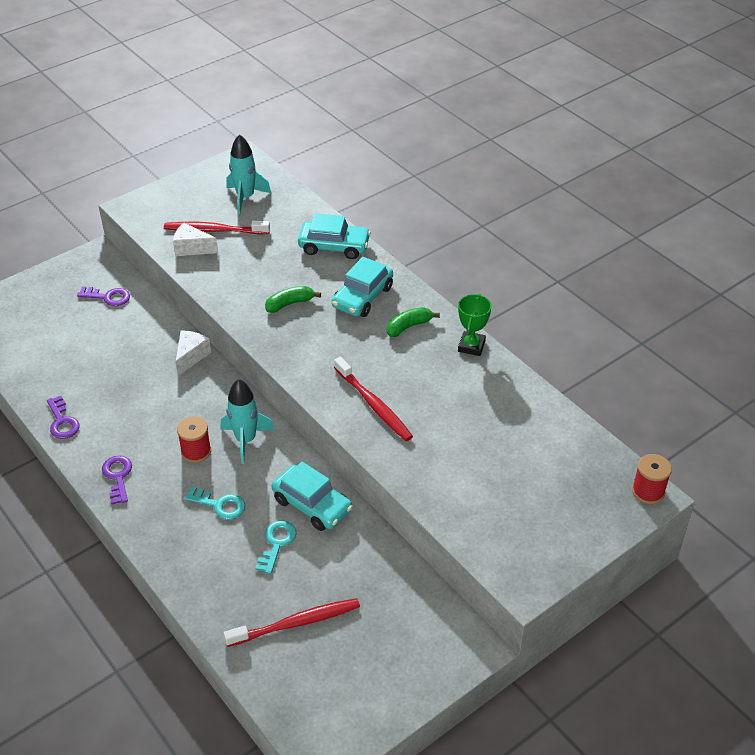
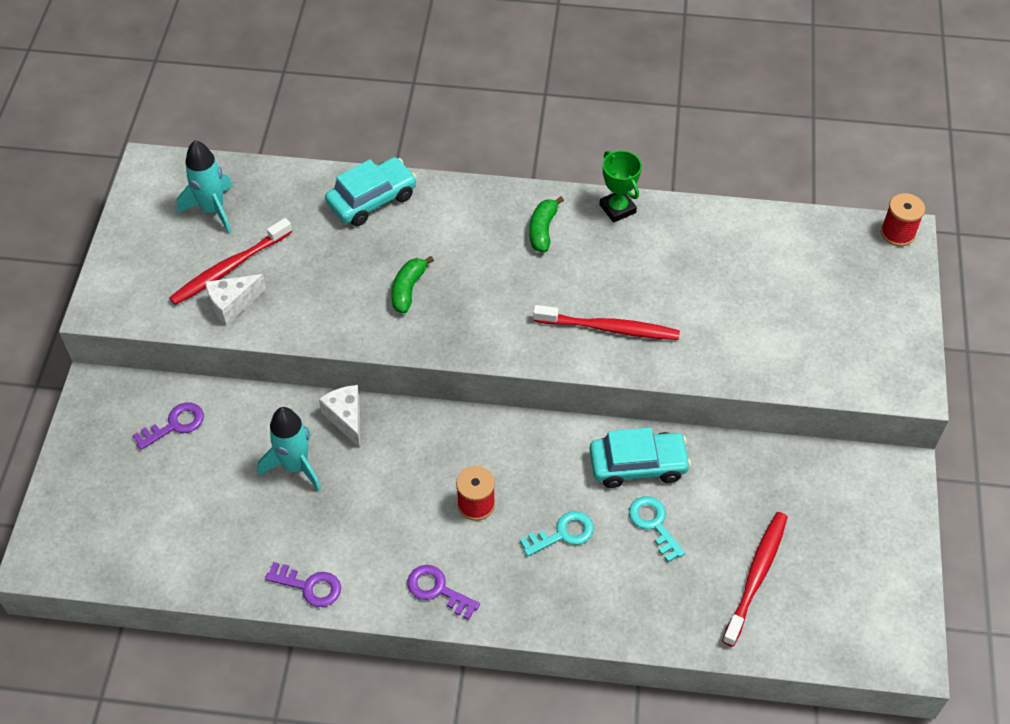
camera: 45 degrees left, 10 degrees up
(246, 440) = (505, 456): turquoise rocket -> turquoise rocket (296, 466)
(362, 297) = (465, 232): turquoise car -> none

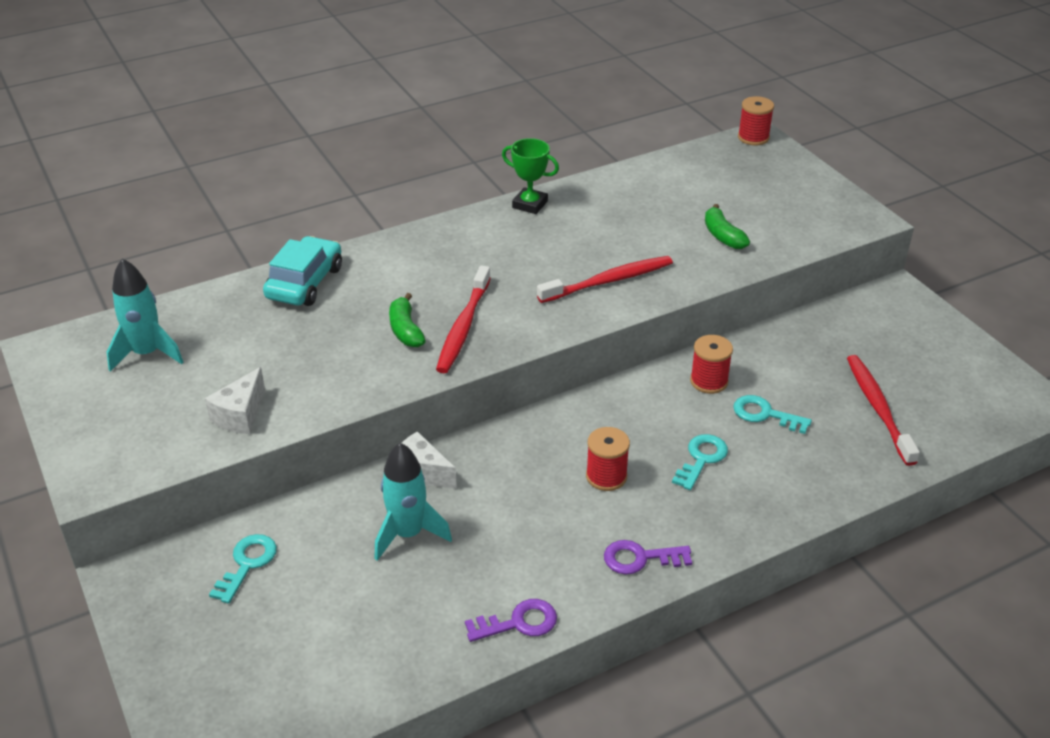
camera: 35 degrees left, 15 degrees down
(175, 425) = (247, 564): purple key -> turquoise key
(229, 268) = (209, 390): red toothbrush -> red toothbrush (463, 327)
(543, 230) = (482, 242): green banana -> green banana (722, 236)
(638, 465) = (709, 381): turquoise car -> red spool

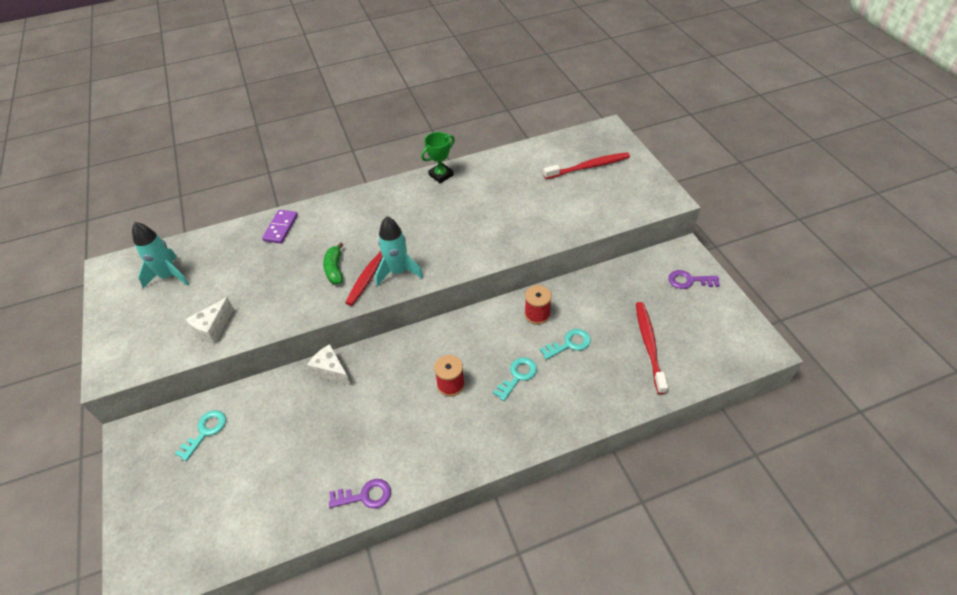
camera: 10 degrees right, 10 degrees up
(305, 283) = (281, 228): turquoise car -> purple domino
(408, 534) = (311, 418): turquoise rocket -> turquoise rocket (398, 271)
(530, 204) = (441, 175): green trophy -> green trophy turned 75 degrees counterclockwise
(609, 281) = (478, 239): red toothbrush -> red toothbrush (589, 167)
(640, 558) = (457, 452): purple key -> purple key (689, 281)
(722, 236) = (564, 207): green banana -> none
(753, 137) = (604, 129): red spool -> none
(765, 414) = (569, 344): turquoise key -> turquoise key turned 120 degrees clockwise

